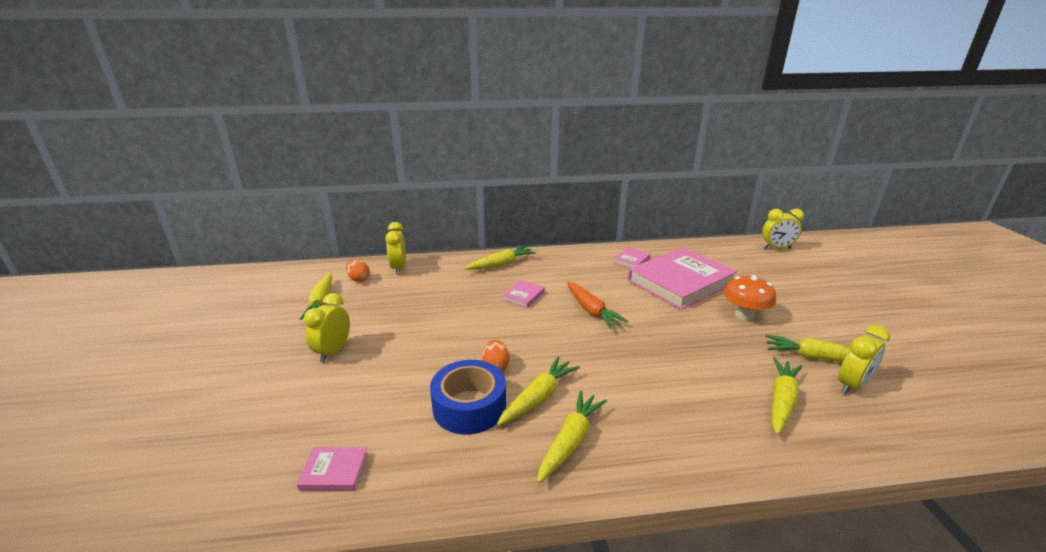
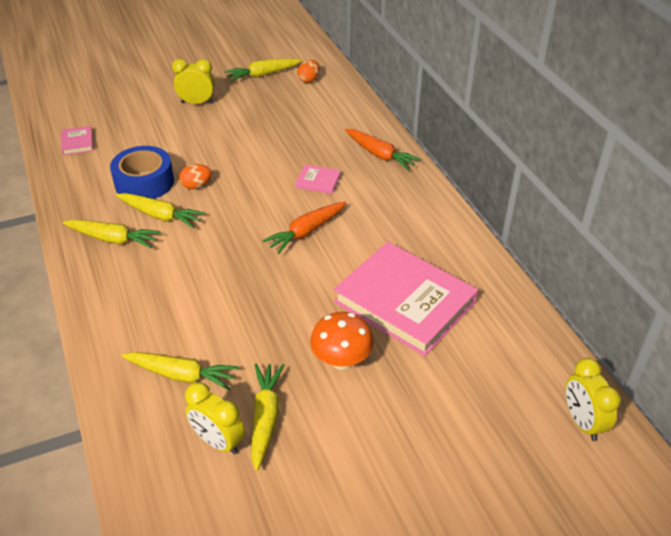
camera: 75 degrees right, 15 degrees up
(399, 268) = (340, 94): yellow clock -> none
(501, 264) = (380, 155): yellow carrot -> orange carrot
(631, 260) = (445, 255): pink book -> none

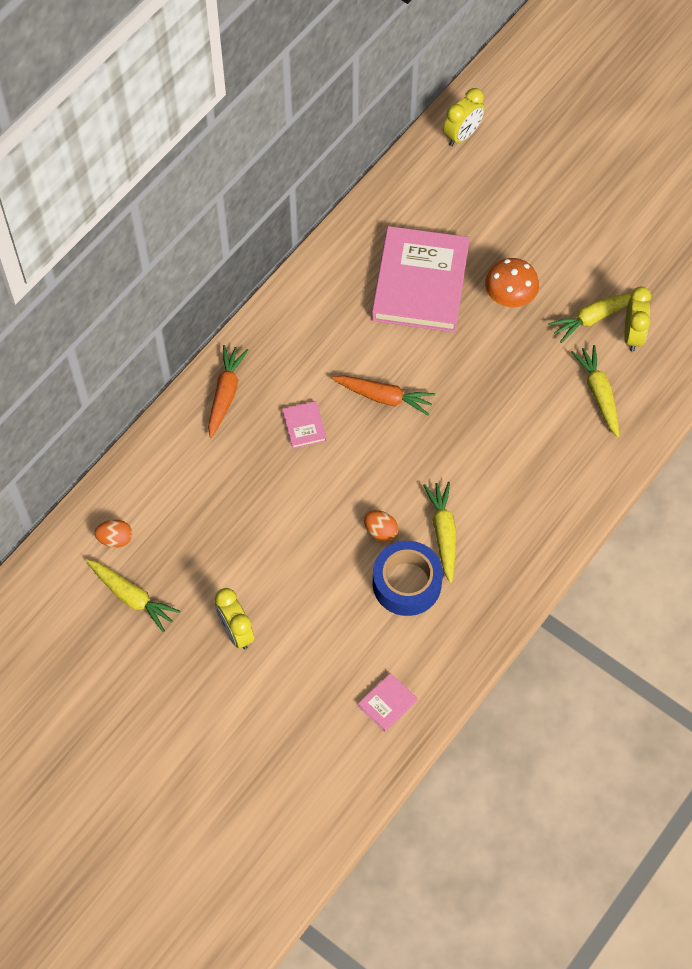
camera: 120 degrees left, 20 degrees up
(113, 239) = (500, 551): yellow carrot -> none

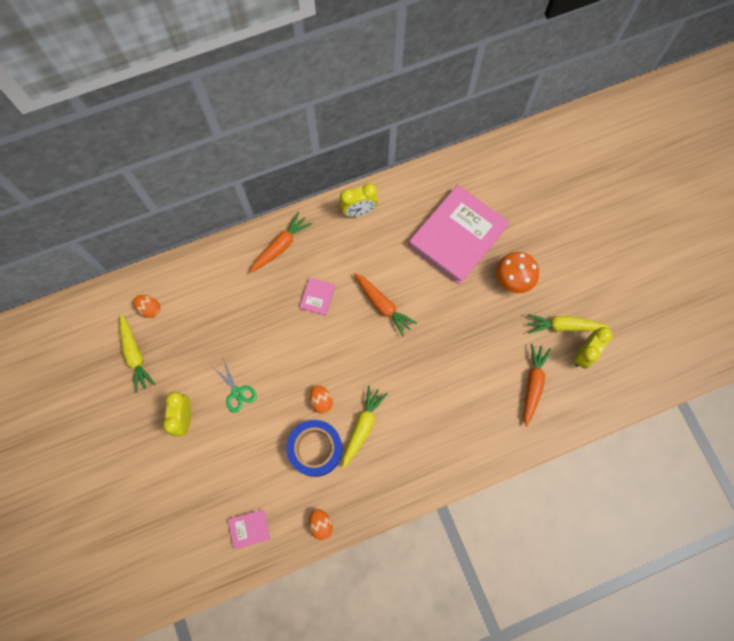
camera: 30 degrees right, 10 degrees up
(279, 573) = (237, 392): none -> green scissors
(462, 135) = (551, 144): yellow clock -> yellow clock (358, 211)
(463, 655) = (321, 524): none -> orange egg
(598, 394) = (533, 384): yellow carrot -> orange carrot

